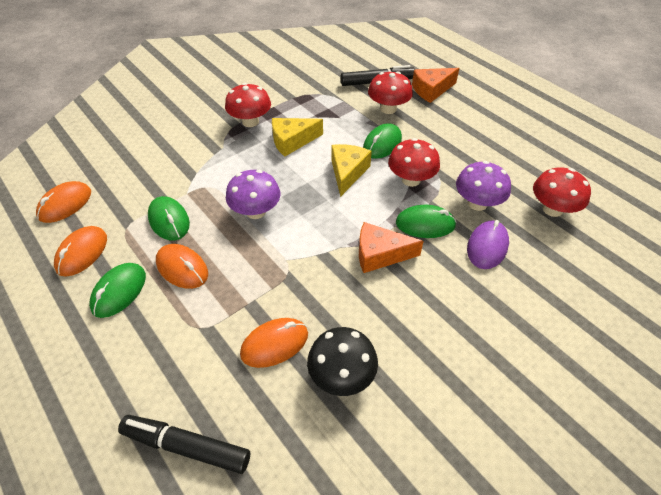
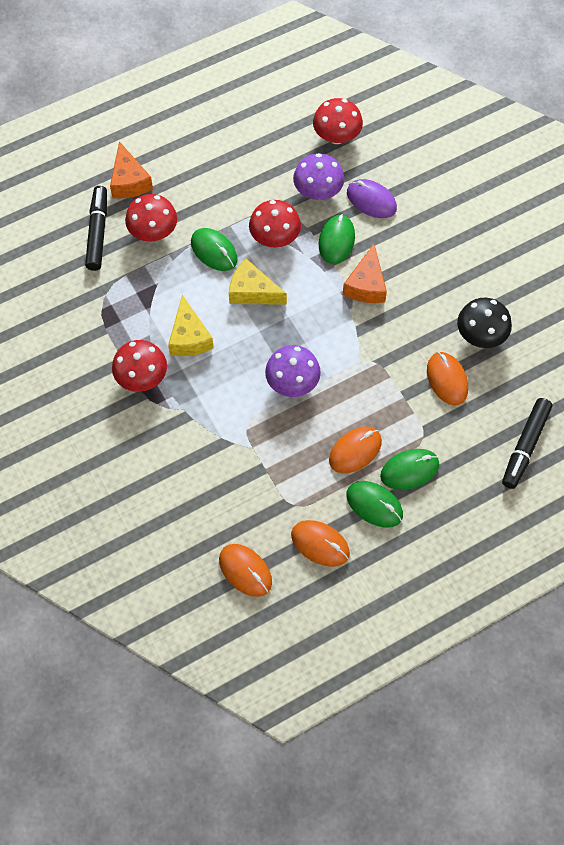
camera: 80 degrees left, 15 degrees up
(169, 220) = (290, 464): green mouse -> green mouse (409, 470)

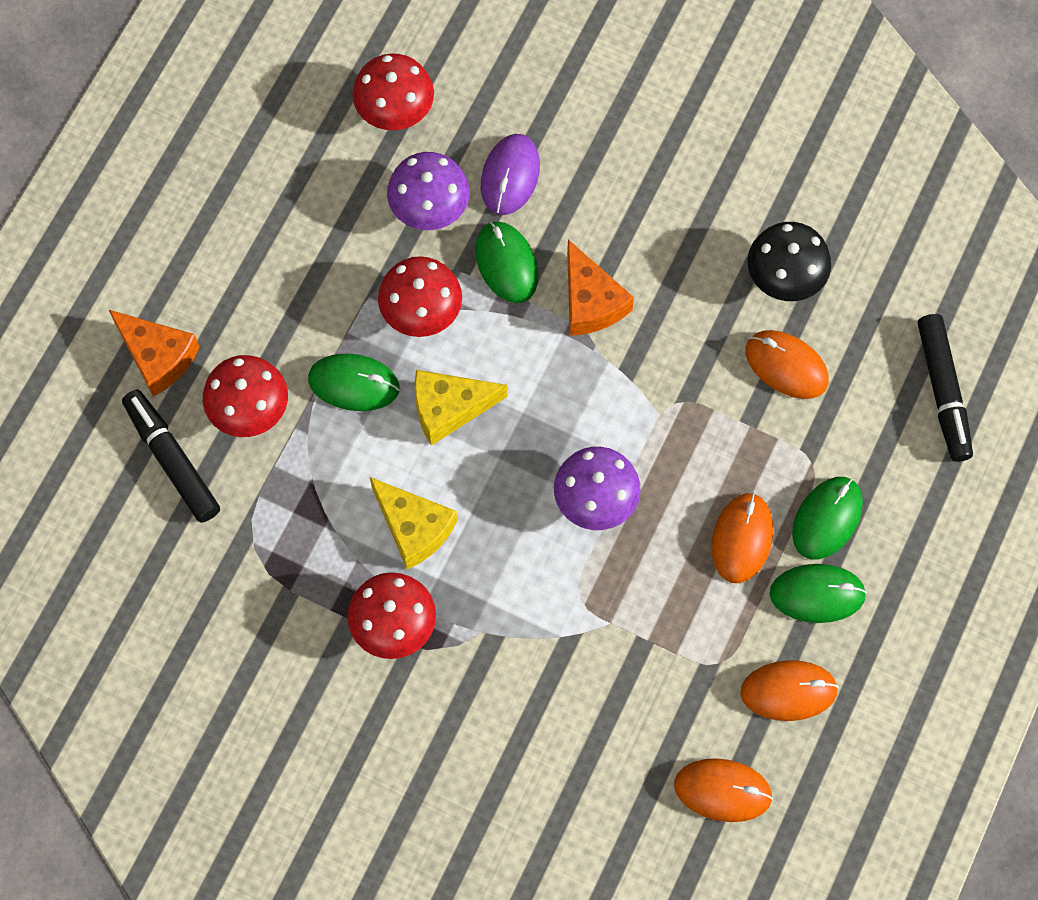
camera: 35 degrees left, 5 degrees up
(371, 200) = (510, 176): purple mouse -> purple mouse turned 75 degrees counterclockwise

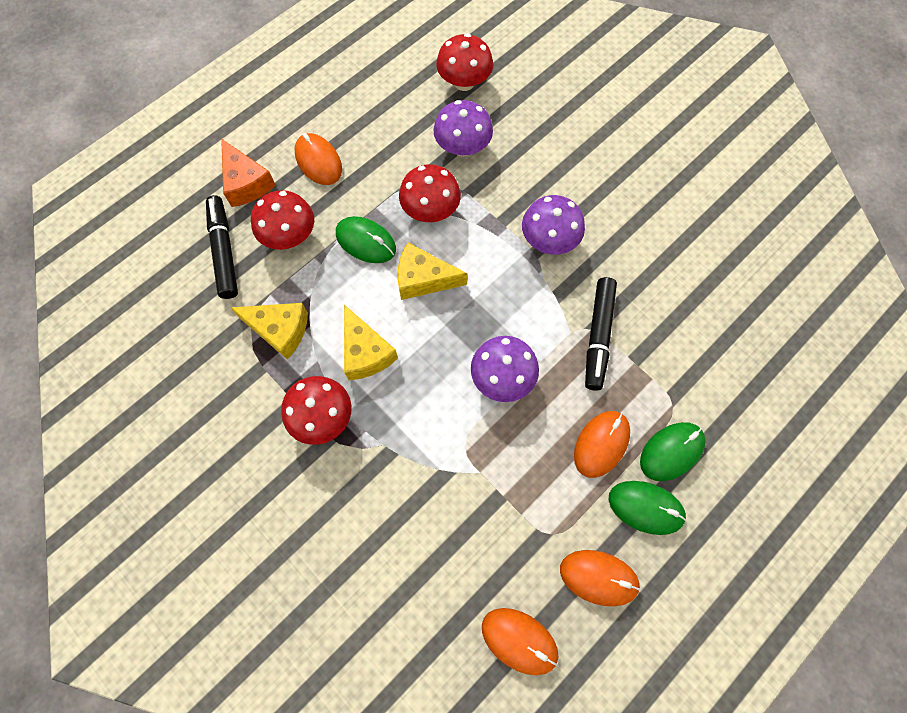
camera: 20 degrees right, 0 degrees up
(292, 538) = (280, 330): none -> yellow cheese
(506, 263) = (500, 197): green mouse -> none
(510, 176) = (524, 144): purple mouse -> none
(590, 301) = (549, 240): orange cheese -> purple mushroom
(785, 277) = (693, 268): black mushroom -> none
(786, 366) = (675, 329): orange mouse -> orange mouse (318, 161)
(943, 392) = (789, 387): black marker -> black marker (598, 336)

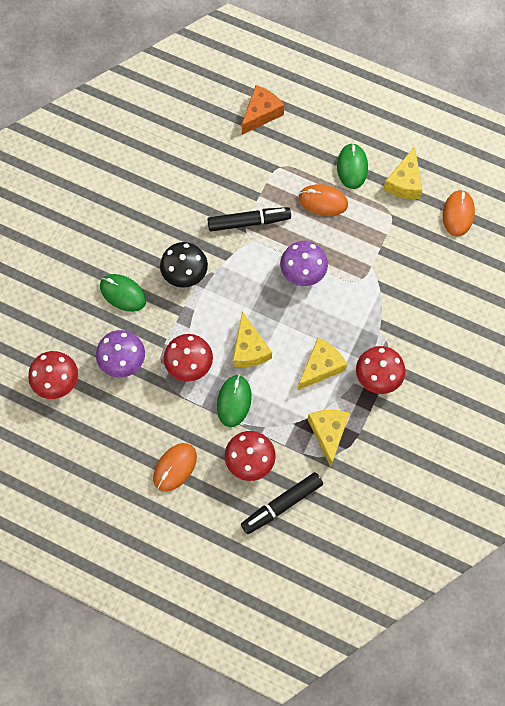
camera: 110 degrees left, 0 degrees up
(246, 183) = (215, 517): orange cheese -> orange cheese (261, 114)
(549, 240) = (185, 274): purple mushroom -> black mushroom
(598, 577) = (404, 182): orange mouse -> yellow cheese
(671, 451) = (311, 161): green mouse -> green mouse (123, 293)

